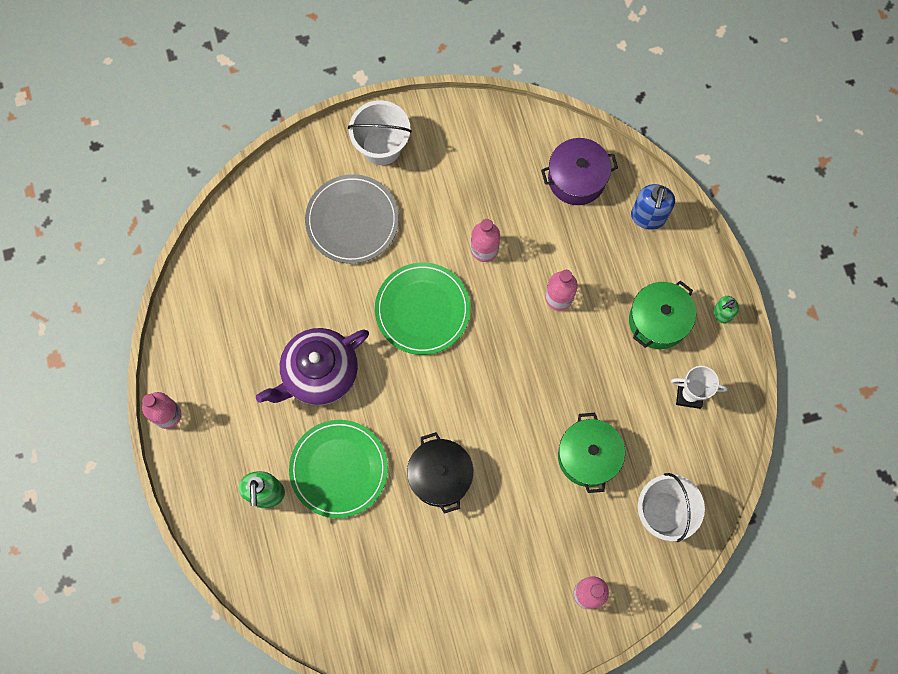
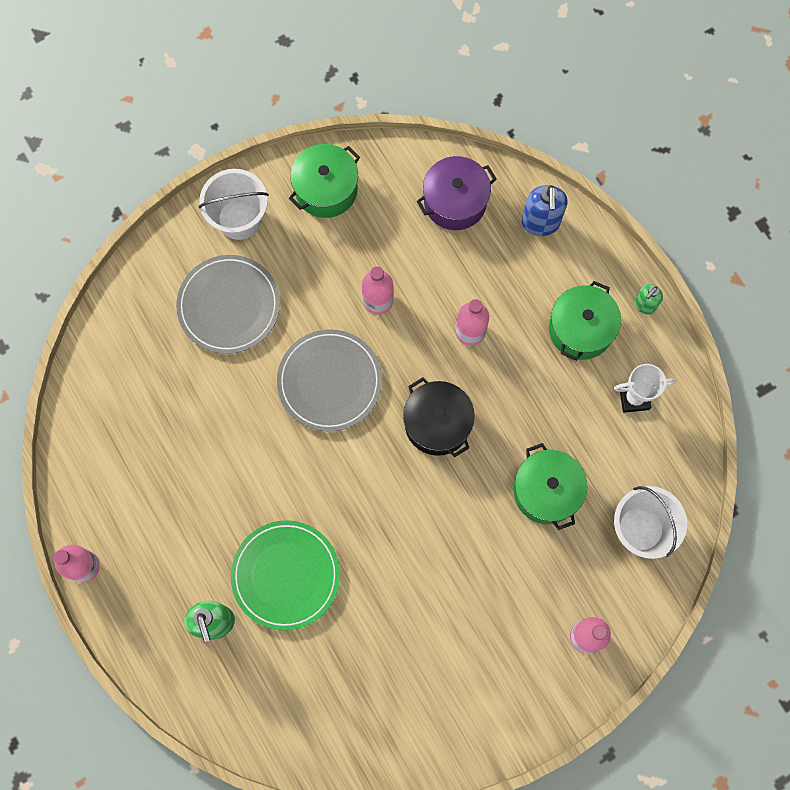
camera: 15 degrees left, 0 degrees up
(319, 373) = (237, 478): purple teapot -> none
(422, 310) = (329, 381): green plate -> grey plate
(440, 476) = (396, 554): black pot -> black pot (437, 423)
(465, 139) = (326, 189): none -> green pot

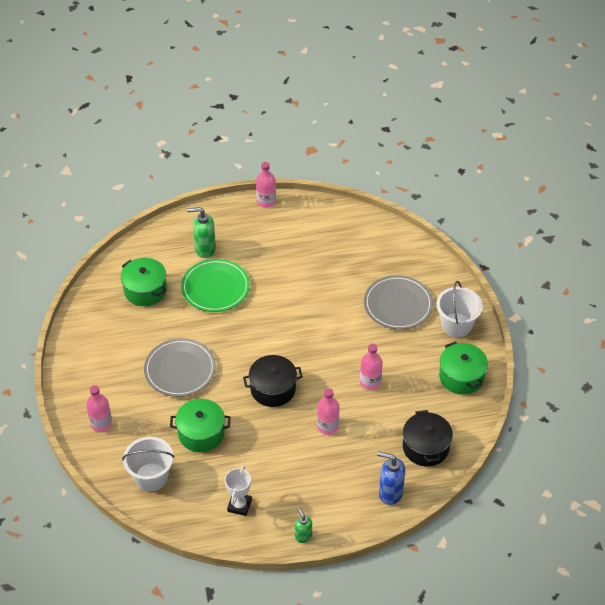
camera: 110 degrees right, 25 degrees down
(329, 381) = (326, 341): grey plate -> grey plate (180, 370)
(455, 201) = (426, 447): purple pot -> black pot
(580, 329) = (302, 491): green pot -> green pot (145, 290)

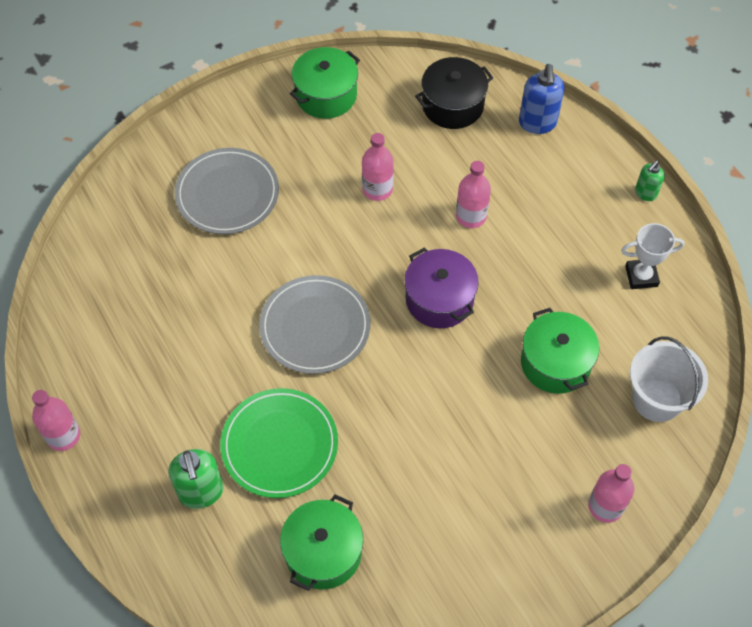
camera: 110 degrees left, 10 degrees up
(180, 370) = (459, 434): grey plate -> grey plate (315, 327)
(273, 389) = (439, 299): black pot -> purple pot
(456, 325) = (240, 120): white bucket -> none

